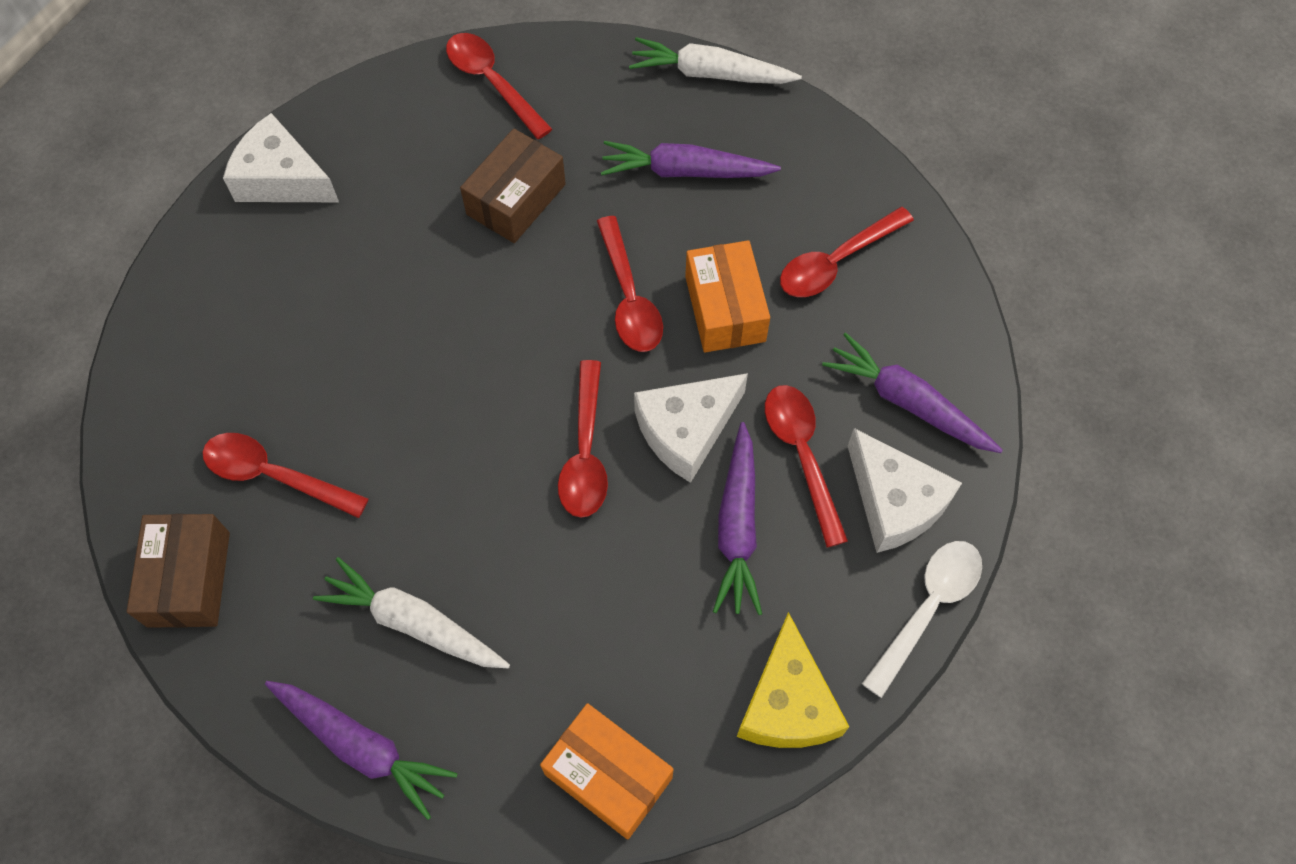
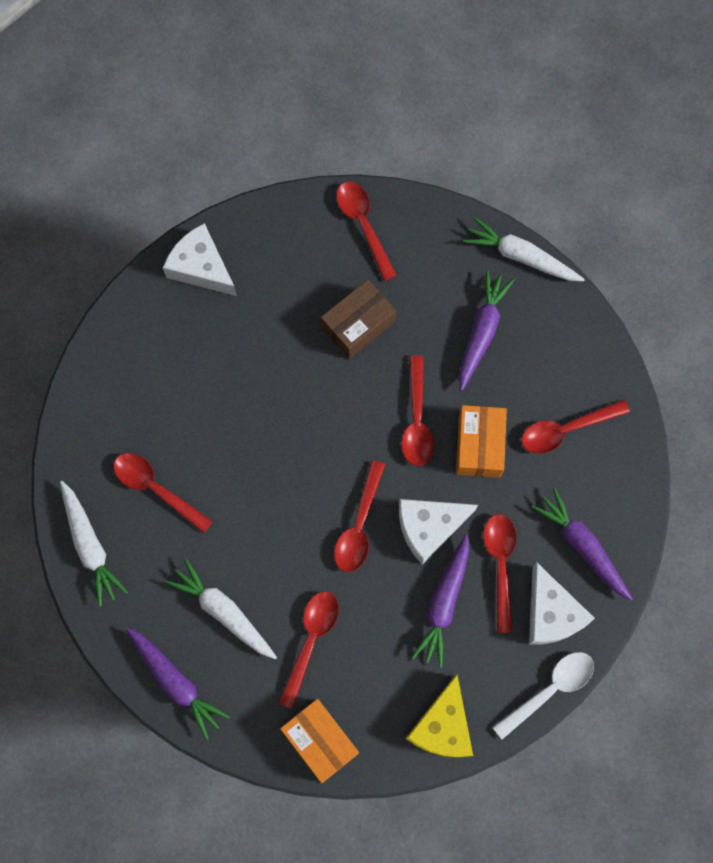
camera: 15 degrees right, 10 degrees up
(189, 579) = (90, 545): brown box -> white carrot
(556, 631) = (310, 641): none -> red spoon
(685, 171) = (481, 332): purple carrot -> purple carrot turned 90 degrees clockwise

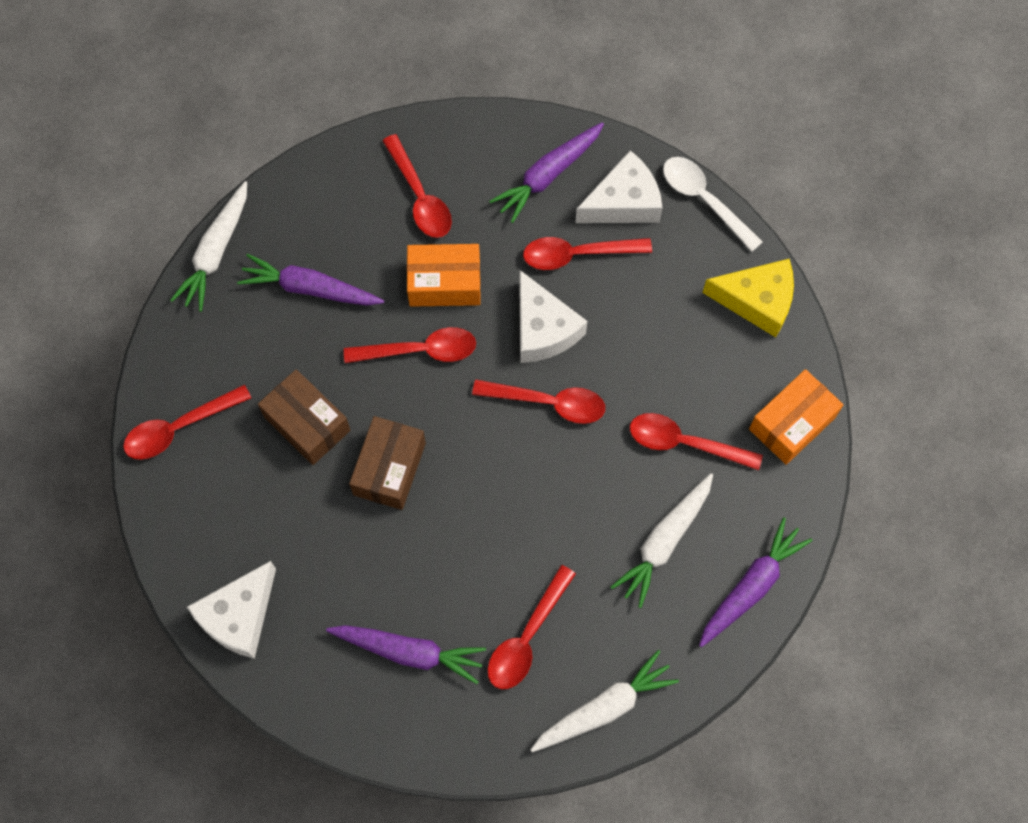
camera: 95 degrees left, 5 degrees down
(312, 388) = (389, 469): none -> brown box
(444, 602) = (625, 308): purple carrot -> purple carrot (409, 652)

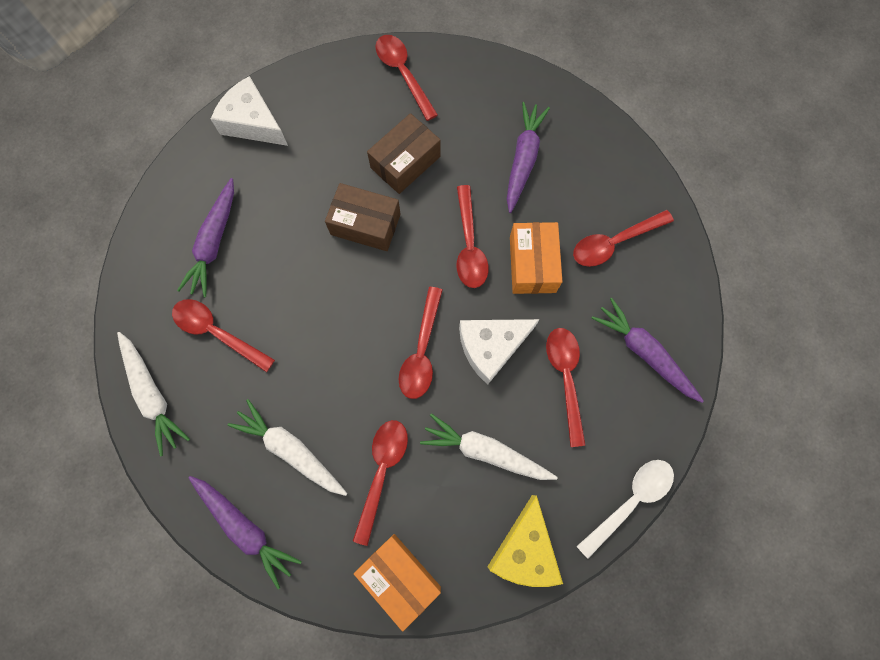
camera: 90 degrees right, 5 degrees up
(216, 252) = (553, 90): white carrot -> white carrot (486, 451)
(623, 202) = (622, 422): white cheese -> none

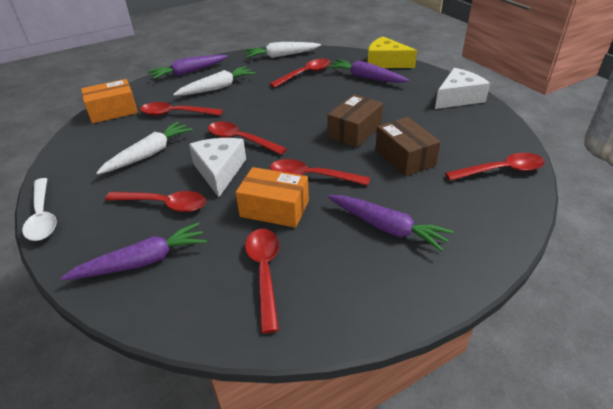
camera: 110 degrees right, 35 degrees down
(382, 472) = (176, 114): red spoon -> red spoon turned 150 degrees clockwise
(525, 549) = (73, 158): yellow cheese -> yellow cheese (386, 62)

